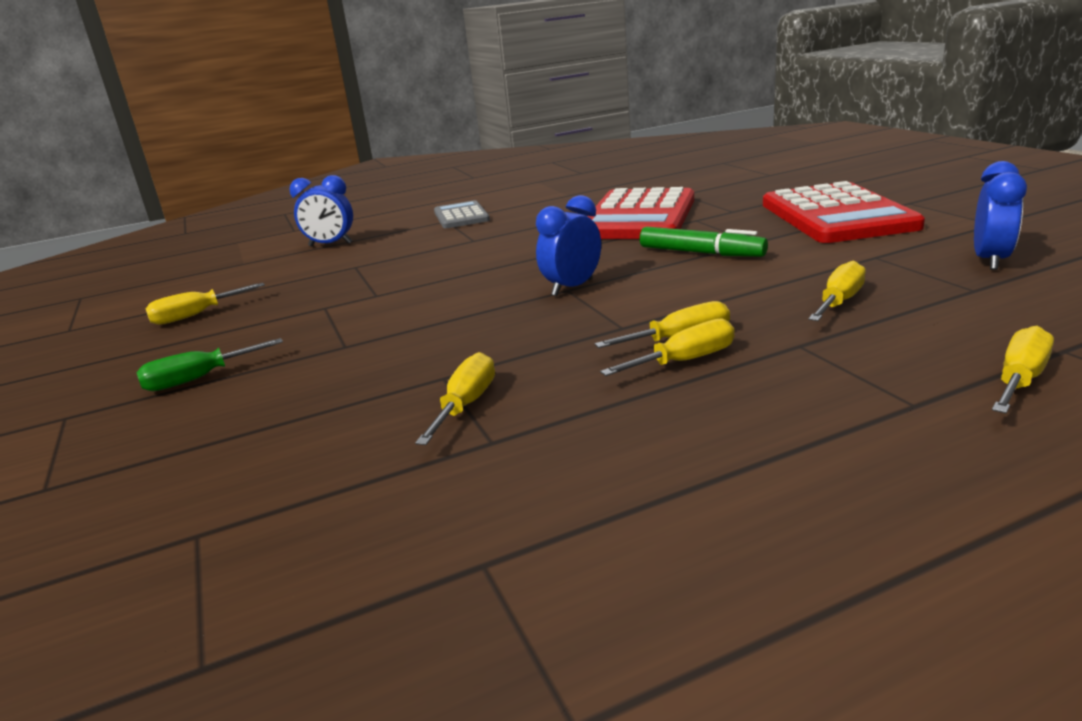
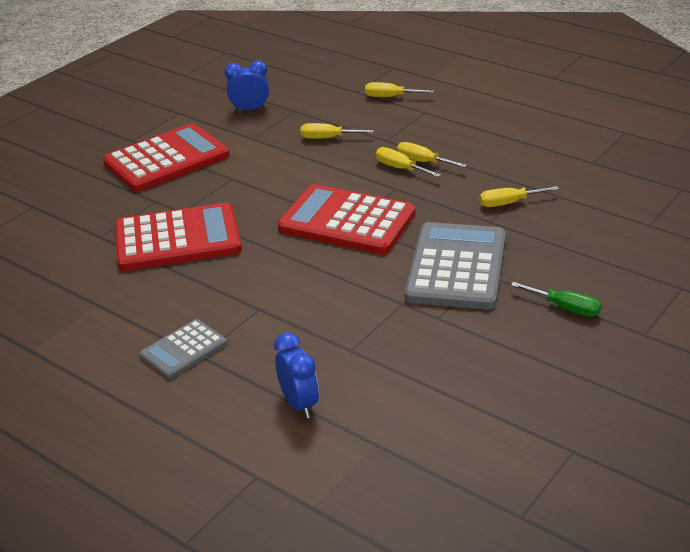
camera: 120 degrees left, 10 degrees up
(196, 315) = (496, 382): yellow screwdriver -> none
(383, 332) = (456, 267): none -> grey calculator
(572, 288) = (347, 221): blue clock -> red calculator
(701, 253) = (262, 192): green marker -> none

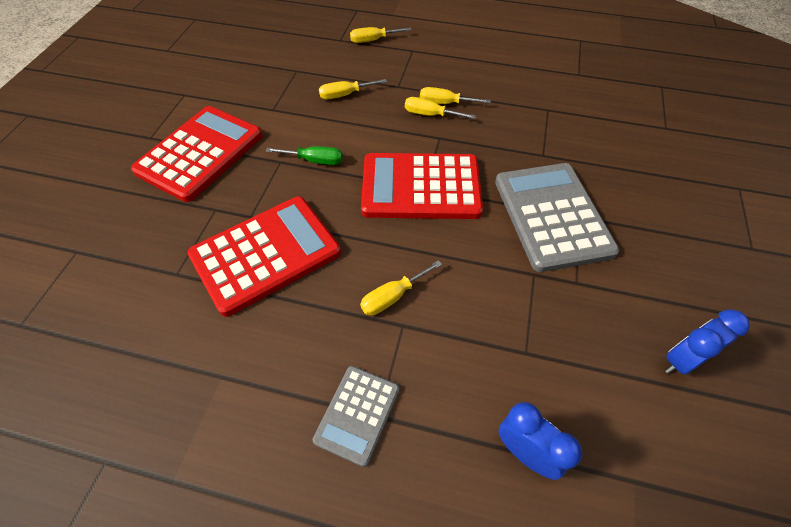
camera: 25 degrees left, 20 degrees up
(250, 110) = (253, 77): blue clock -> blue clock (682, 360)
(508, 203) = (545, 132): yellow screwdriver -> yellow screwdriver (392, 297)
(566, 308) = (673, 238): green screwdriver -> green screwdriver (315, 161)

